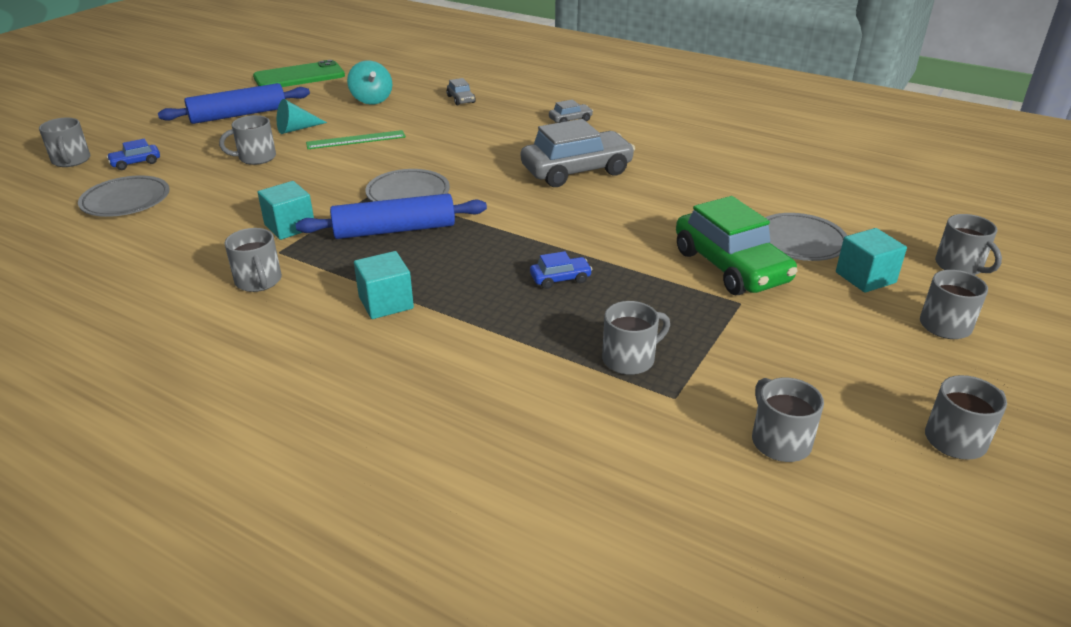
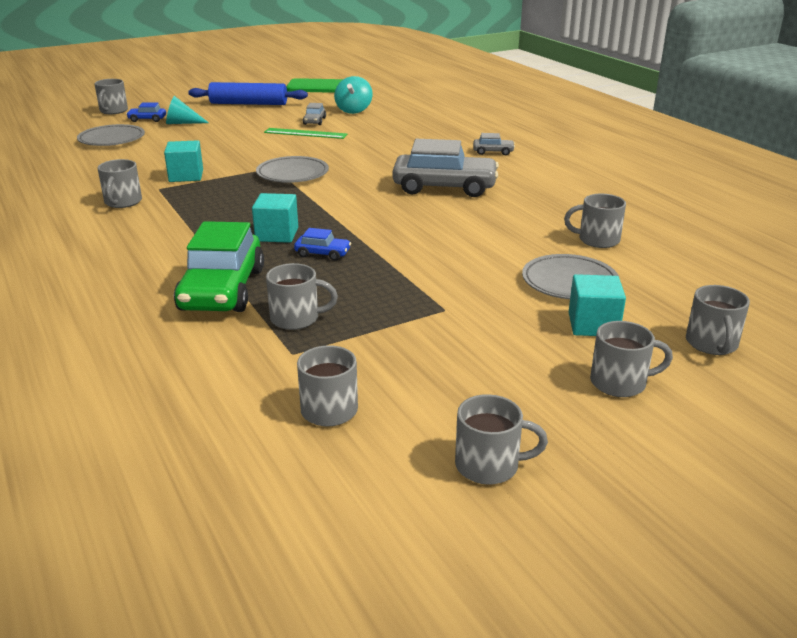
camera: 30 degrees right, 5 degrees down
(256, 158) = (223, 131): grey mug -> grey mug (597, 240)
(296, 129) = (274, 119): turquoise cone -> turquoise cone (182, 123)
(386, 303) = (181, 235): turquoise cube -> turquoise cube (277, 234)
(394, 230) = (250, 194): blue rolling pin -> none
(461, 99) = (422, 122): grey car -> grey car (314, 121)
(730, 267) = (475, 283): green car -> green car (222, 290)

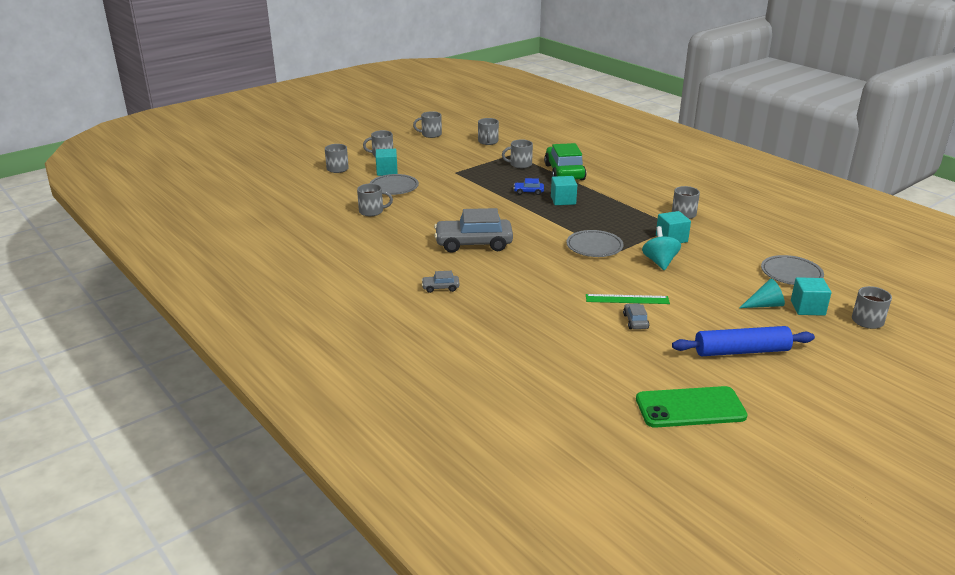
camera: 170 degrees right, 0 degrees up
(147, 119) = (807, 308): blue car -> turquoise cube
(353, 110) = (608, 348): turquoise spinning top -> turquoise spinning top (659, 262)

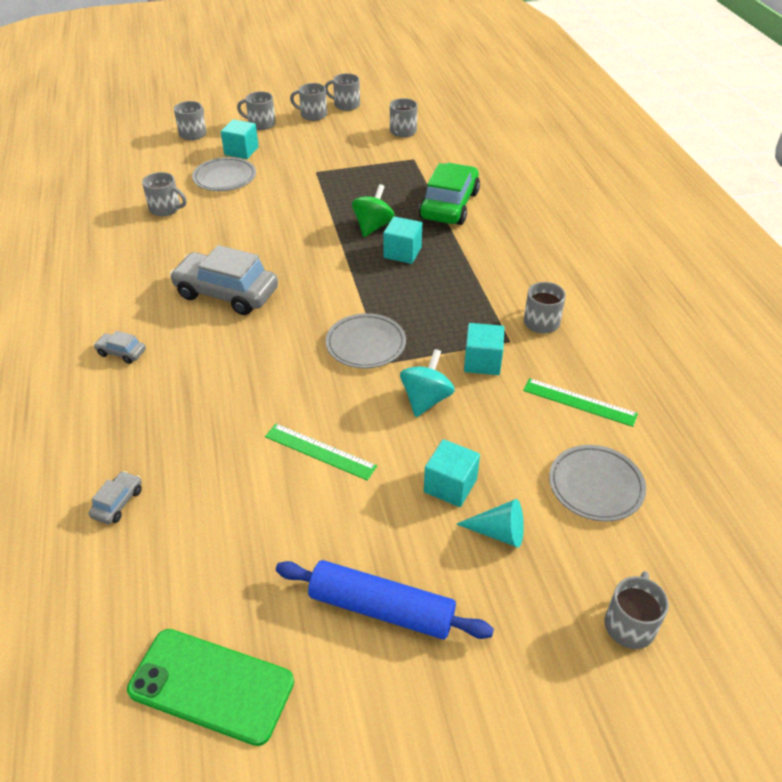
camera: 25 degrees right, 15 degrees up
(520, 164) = (406, 178): grey mug -> grey mug (312, 115)
(528, 192) = (373, 226): blue car -> green spinning top
(635, 321) = (292, 495): grey car -> grey car (118, 503)
(743, 243) = (579, 402): none -> green ruler
(807, 308) = (558, 563): turquoise cube -> turquoise cube (450, 485)

